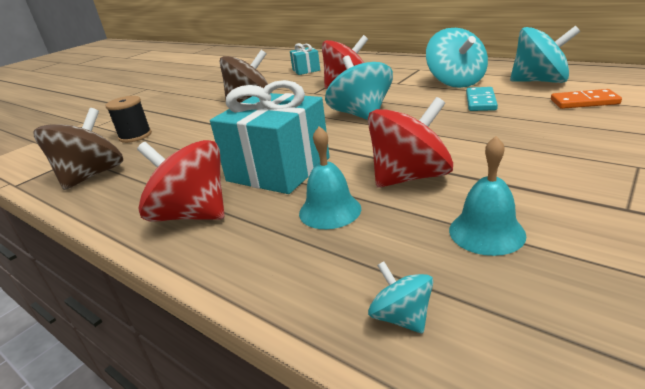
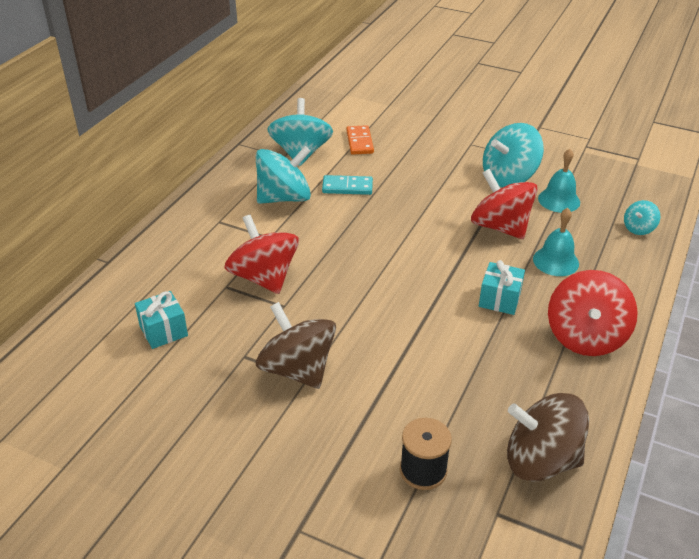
camera: 105 degrees left, 10 degrees up
(278, 169) = (499, 299): turquoise gift -> turquoise gift, size x0.51
(361, 115) = (370, 259): turquoise spinning top -> turquoise spinning top (509, 177)

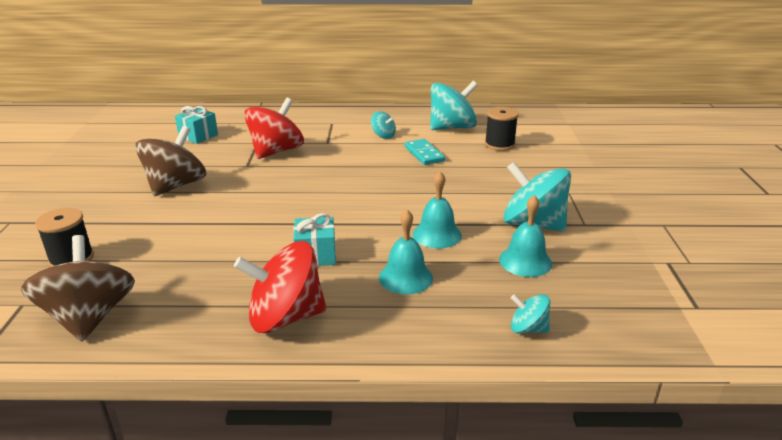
camera: 65 degrees right, 10 degrees down
(284, 198) = (383, 136): turquoise spinning top -> turquoise spinning top, size x0.49
(360, 142) = (499, 144): orange domino -> black spool
(500, 227) = (437, 234): red spinning top -> turquoise bell

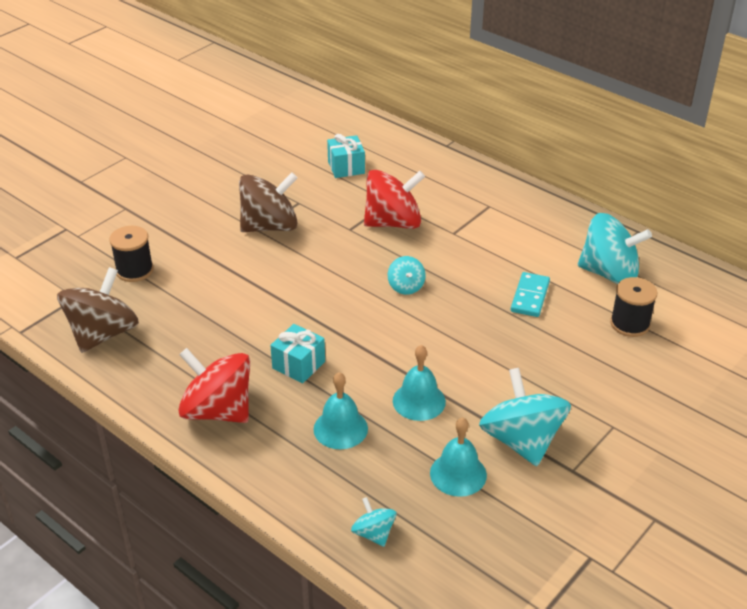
camera: 40 degrees right, 10 degrees up
(383, 136) = (519, 250): turquoise spinning top -> turquoise spinning top (406, 287)

